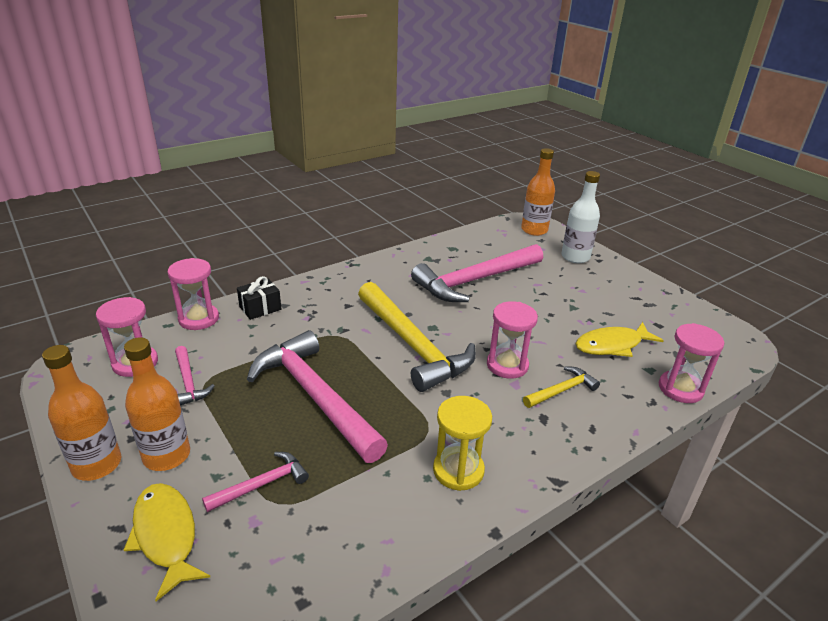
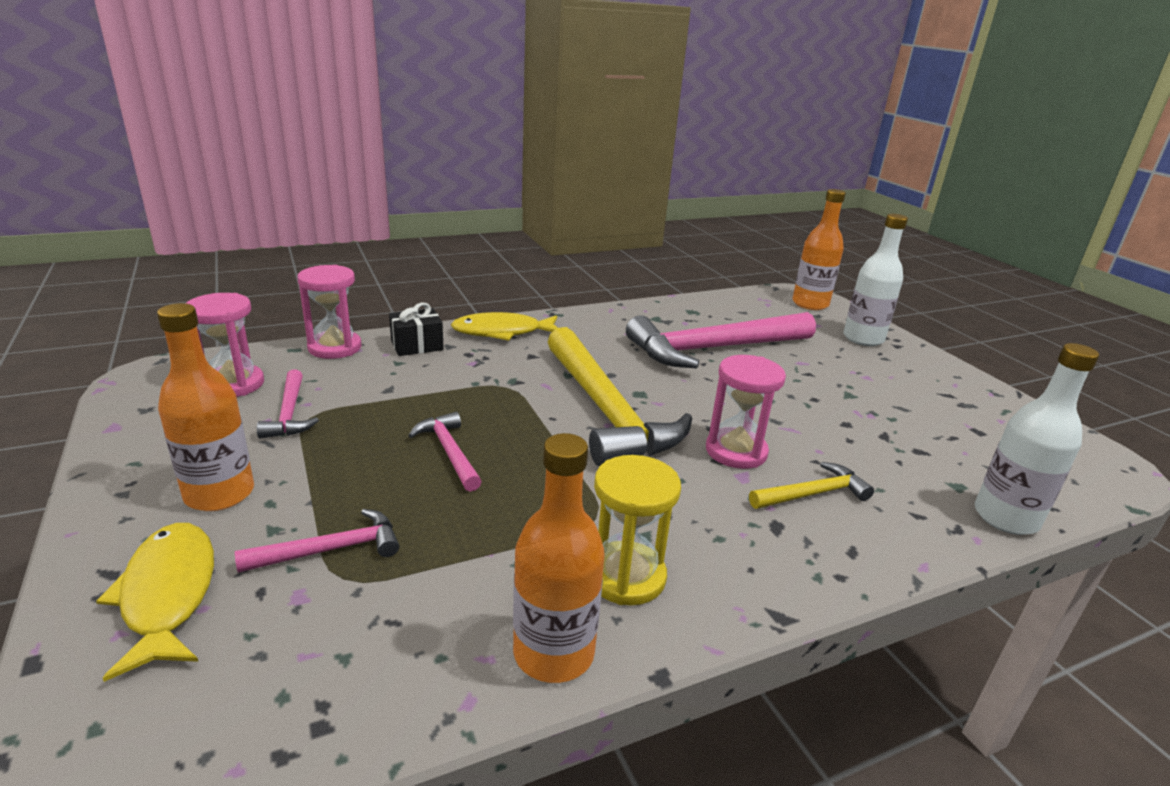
camera: 10 degrees right, 5 degrees down
(97, 464) = (124, 491): orange bottle -> orange bottle (553, 653)
(315, 396) = (449, 452): pink hammer -> pink hammer, size x0.46
(612, 345) = (901, 447): yellow fish -> yellow fish (502, 332)
(680, 389) = (1005, 518): pink hourglass -> white bottle

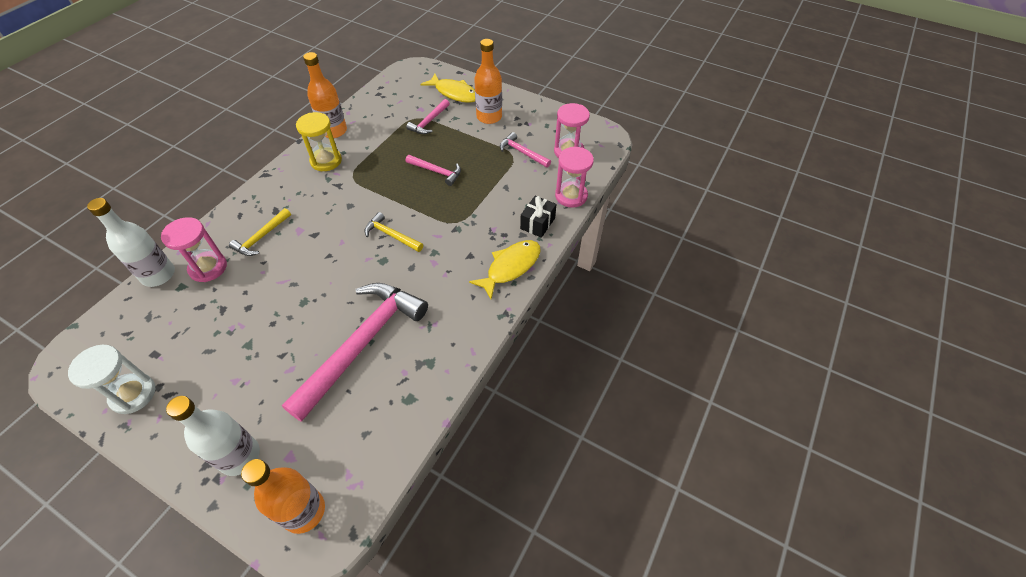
camera: 145 degrees right, 25 degrees up
(605, 410) = (391, 235): yellow hammer -> yellow hammer, size x0.46
(736, 451) = (308, 245): pink hourglass -> pink hourglass (208, 268)
(994, 409) = (133, 394): none -> white hourglass

